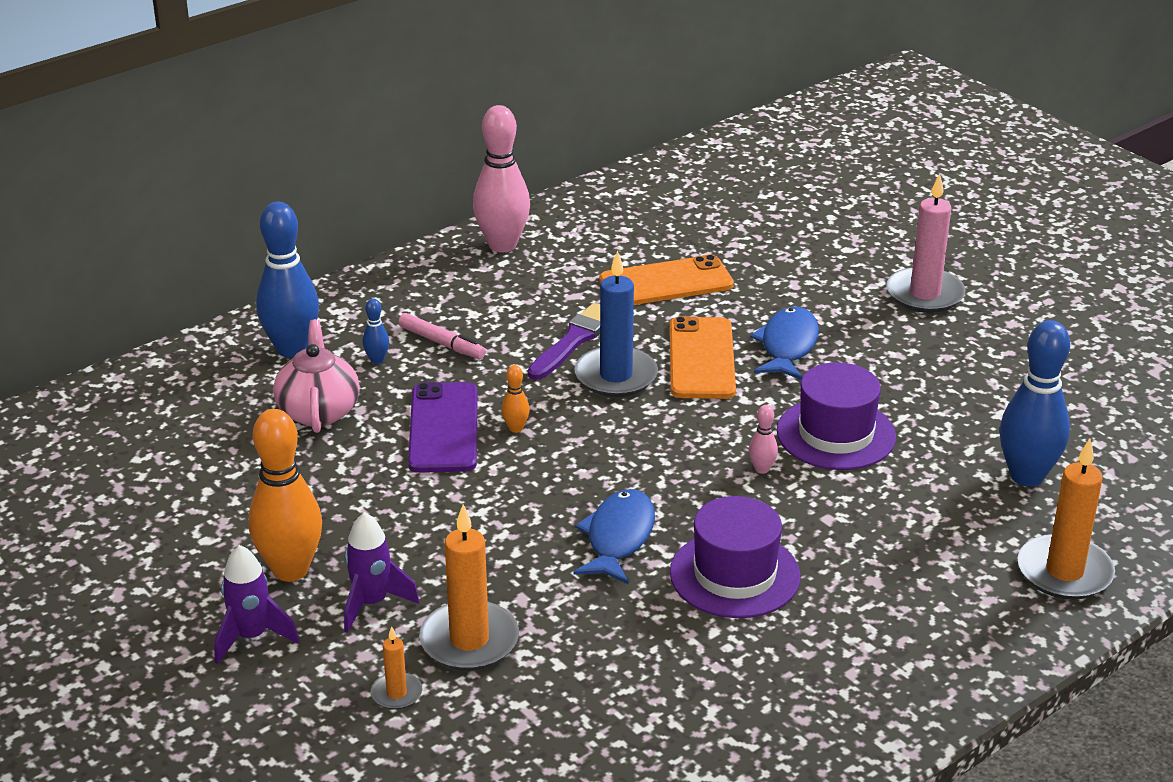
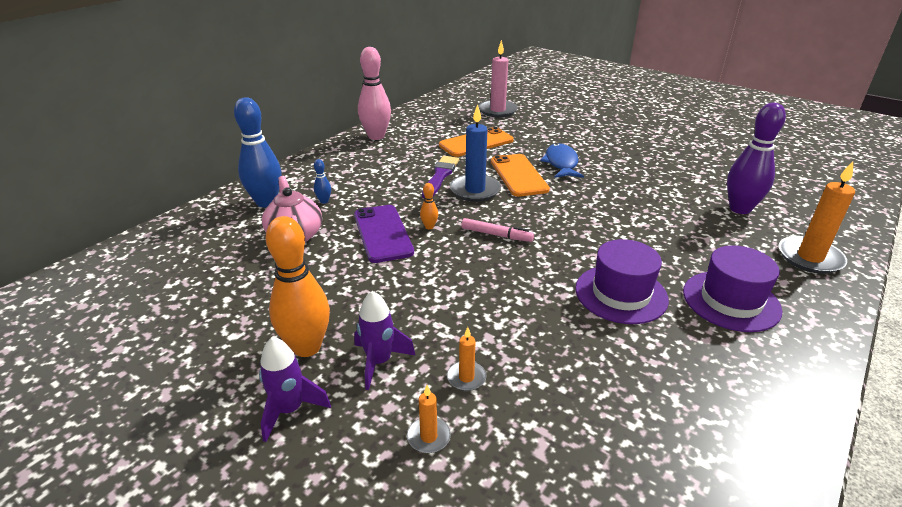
camera: 15 degrees left, 0 degrees up
(441, 343) = (361, 187): pink marker -> pink marker (496, 235)
(469, 640) = (466, 378): orange candle -> orange candle, size x0.50
(618, 538) = (531, 283): blue fish -> none
(762, 469) = (592, 227): pink bowling pin -> none
(836, 434) = (620, 202): purple hat -> purple hat (731, 301)
(925, 294) = (613, 132): pink candle -> pink candle (497, 110)
(1026, 476) = (740, 209): blue bowling pin -> purple bowling pin

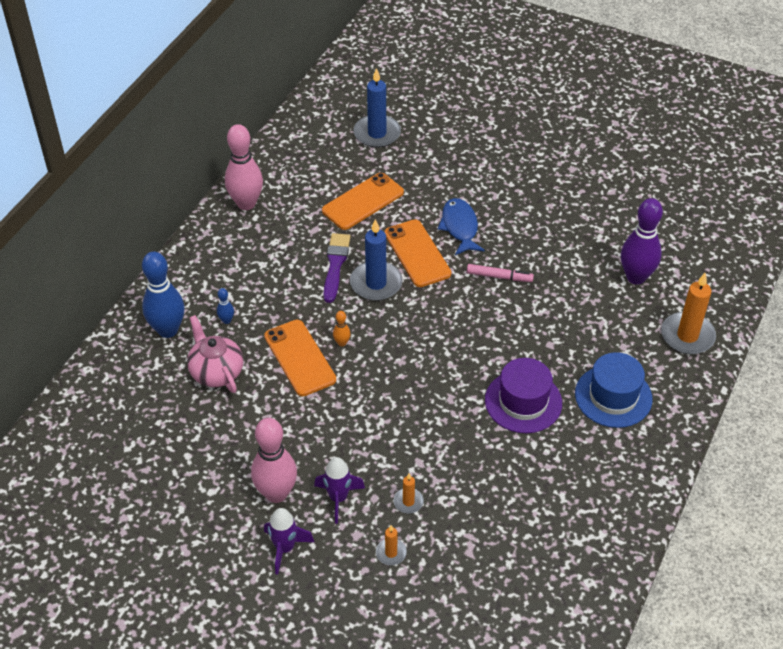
camera: 10 degrees left, 15 degrees up
(307, 347) = (276, 493): orange bowling pin -> pink bowling pin
(383, 233) = (300, 358): purple phone -> orange phone
(496, 235) = (408, 345): pink marker -> pink marker (499, 277)
(497, 110) = (377, 133): pink candle -> blue candle
(731, 301) = (613, 396): purple hat -> blue hat

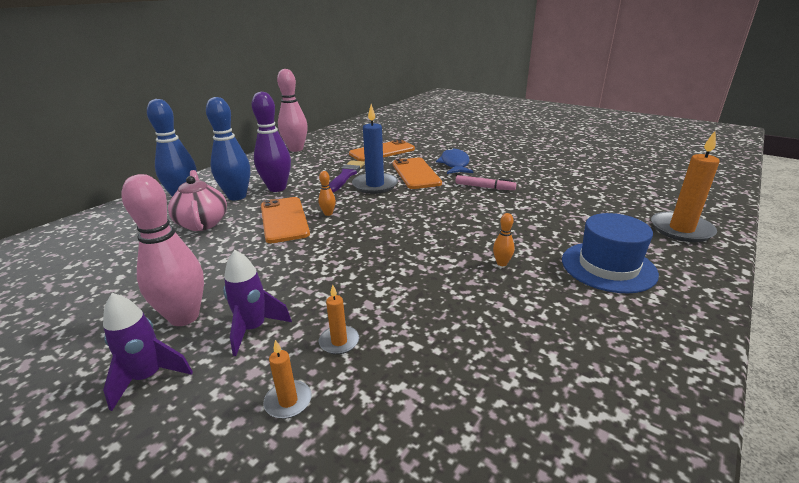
camera: 10 degrees right, 20 degrees down
(226, 320) = (237, 196): blue bowling pin -> blue bowling pin, size x2.33
(377, 133) = (404, 129): blue candle -> none
(523, 402) = (502, 263): purple hat -> orange bowling pin
(636, 277) = (614, 193): purple bowling pin -> purple bowling pin (277, 188)

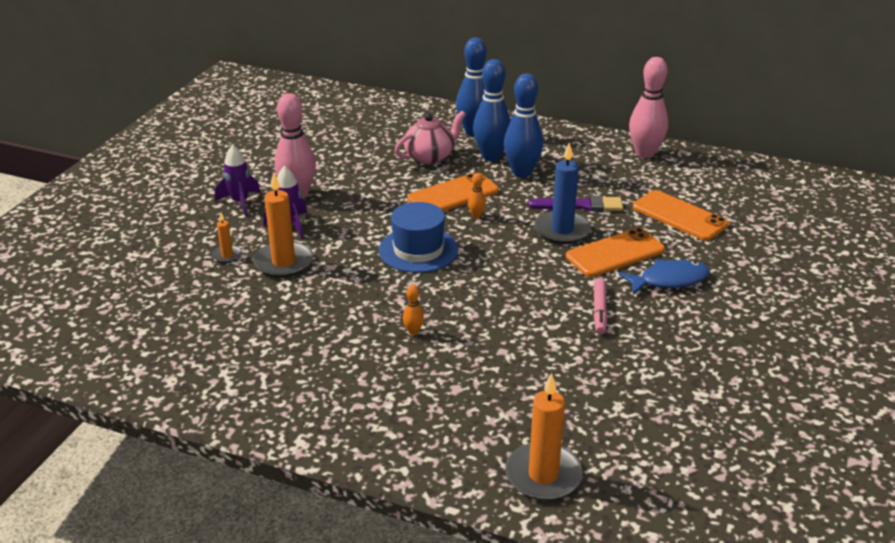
camera: 75 degrees right, 5 degrees up
(277, 188) = (522, 172): purple bowling pin -> blue bowling pin
(339, 342) = (283, 262): orange candle -> orange candle, size x1.99
(608, 267) = (428, 402): blue hat -> blue hat (418, 250)

